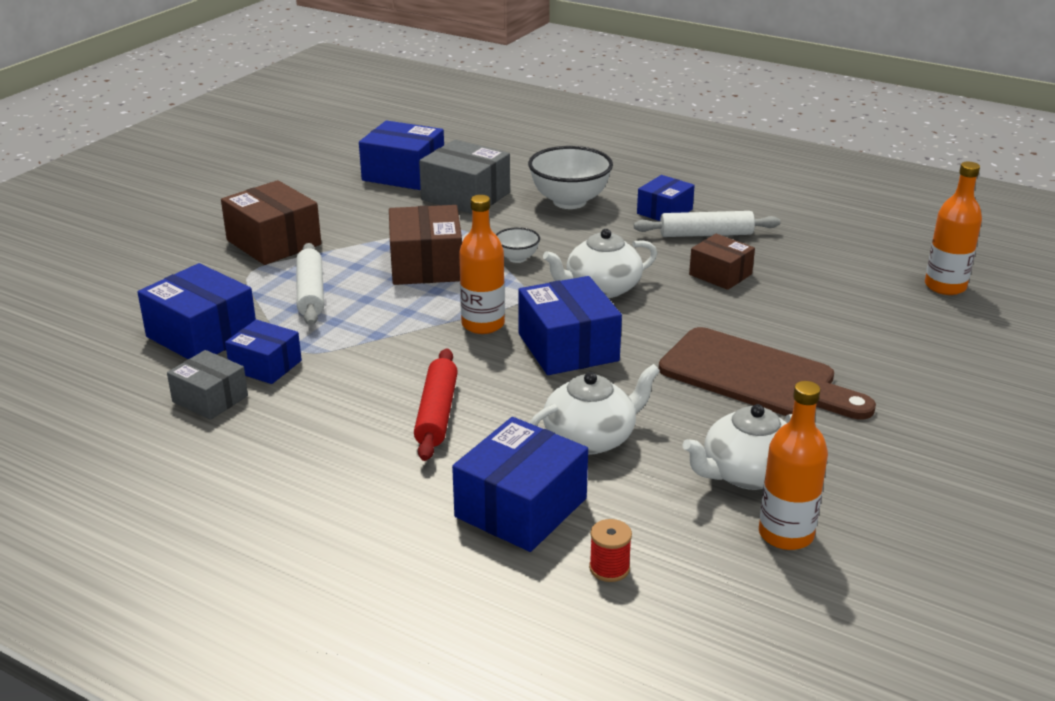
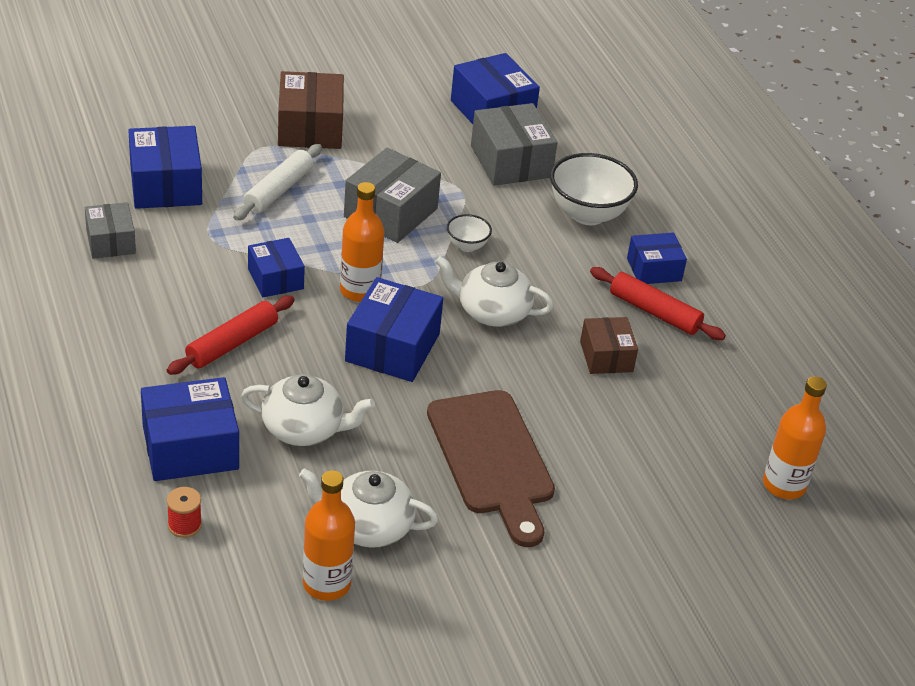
camera: 35 degrees right, 10 degrees up
(265, 365) = (174, 236): blue box -> blue box (275, 279)
(426, 265) = (390, 213): brown box -> grey box
(706, 234) = (654, 312): white rolling pin -> red rolling pin

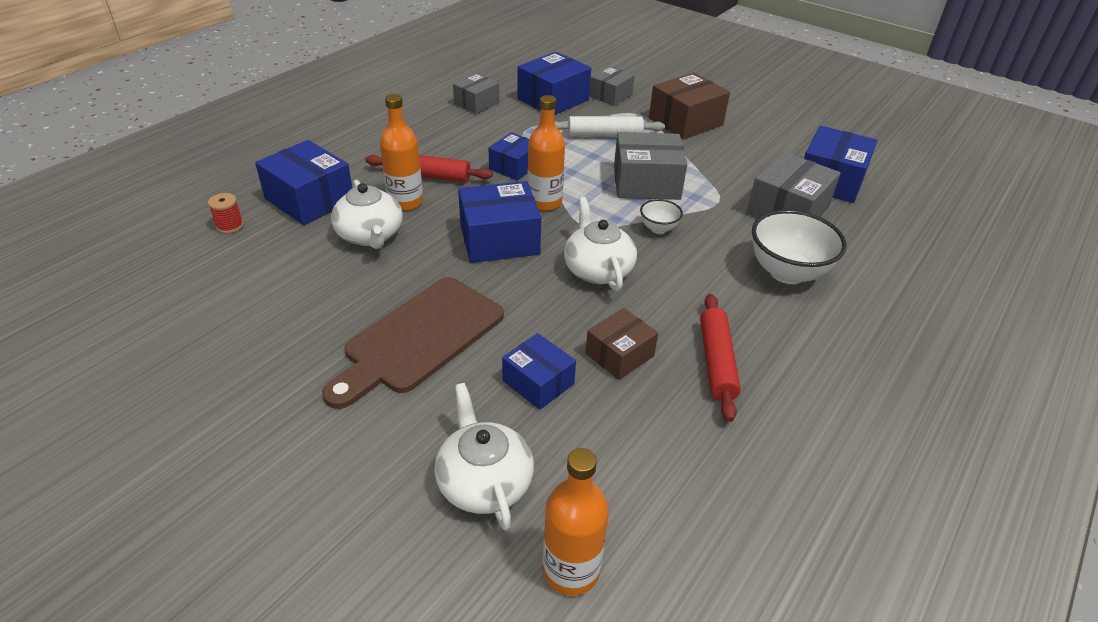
camera: 60 degrees right, 0 degrees up
(203, 143) = (611, 95): none -> grey box
(326, 584) = (208, 309): orange bottle -> orange bottle (405, 202)
(368, 526) = (287, 304): white teapot -> white teapot (484, 482)
(654, 269) = (773, 339): blue box -> blue box (538, 382)

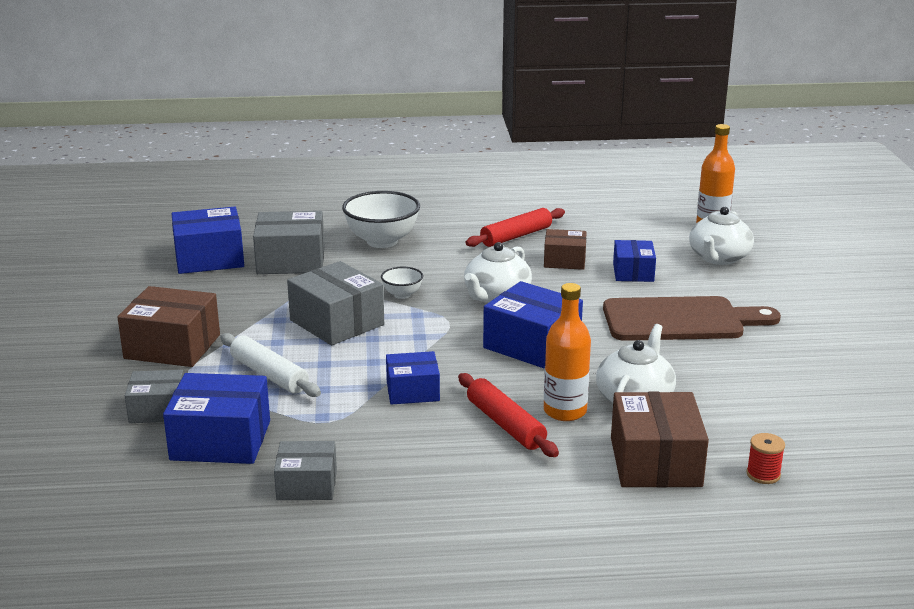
camera: 130 degrees left, 15 degrees down
(309, 199) = (655, 462): blue box -> brown box
(544, 202) = (446, 350): orange bottle -> none

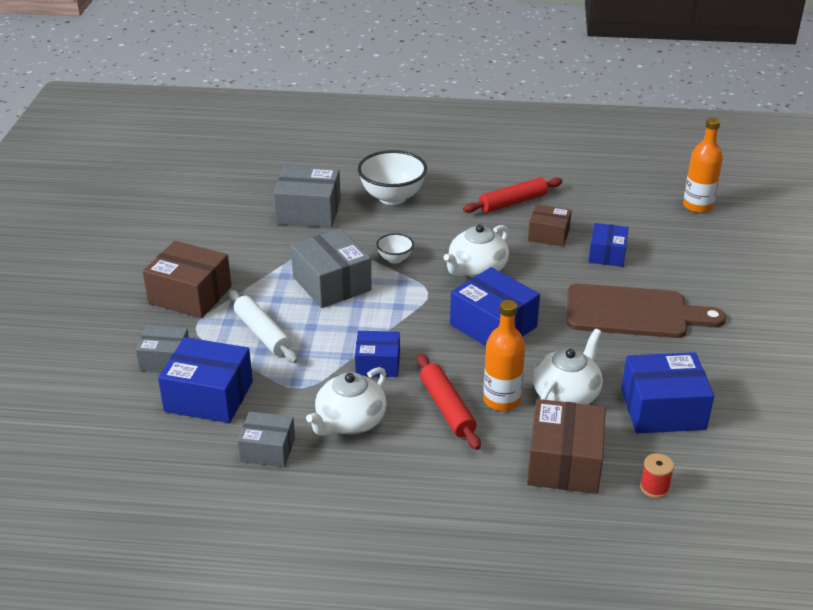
camera: 10 degrees right, 10 degrees up
(209, 258) = (240, 202): blue box -> blue box (663, 409)
(718, 258) = (691, 245): white teapot -> white teapot (350, 421)

